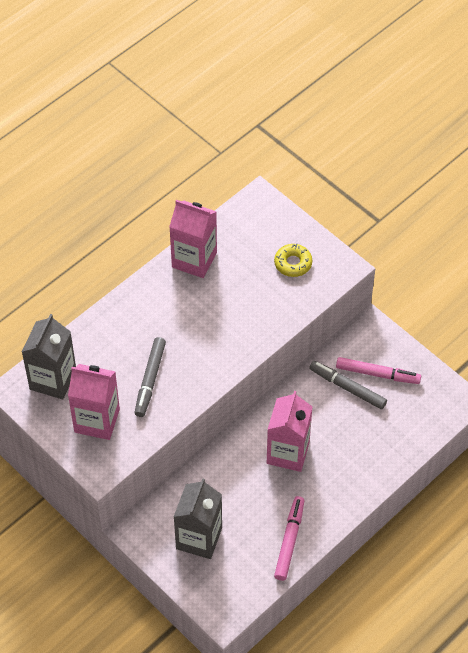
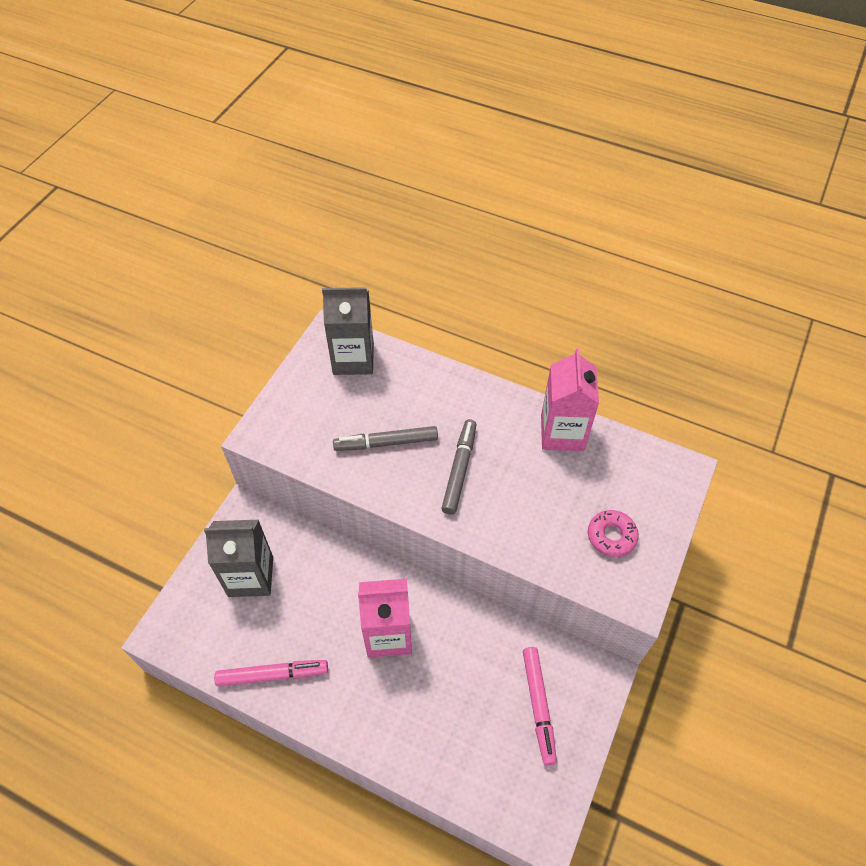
camera: 70 degrees right, 0 degrees up
(97, 420) = (317, 412): pink carton -> none
(293, 263) = (611, 536): yellow donut -> pink donut
(347, 388) = (503, 675): grey marker -> grey marker (459, 469)

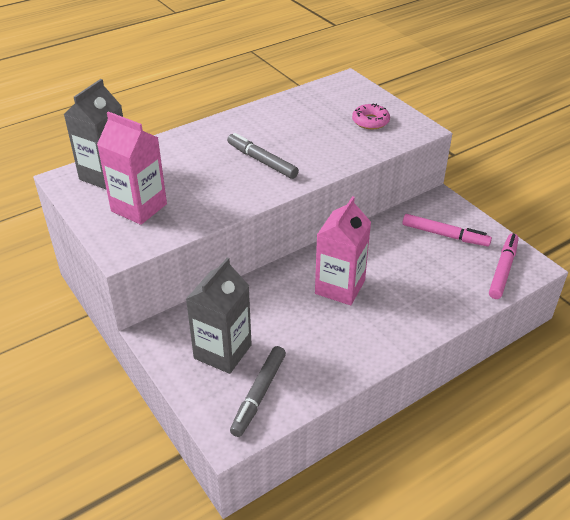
camera: 60 degrees left, 15 degrees down
(272, 675) = (325, 368): pink marker -> pink marker (503, 270)
(386, 443) = (203, 186): grey marker -> grey marker (259, 394)
(562, 433) = (275, 110): pink carton -> pink carton (139, 207)

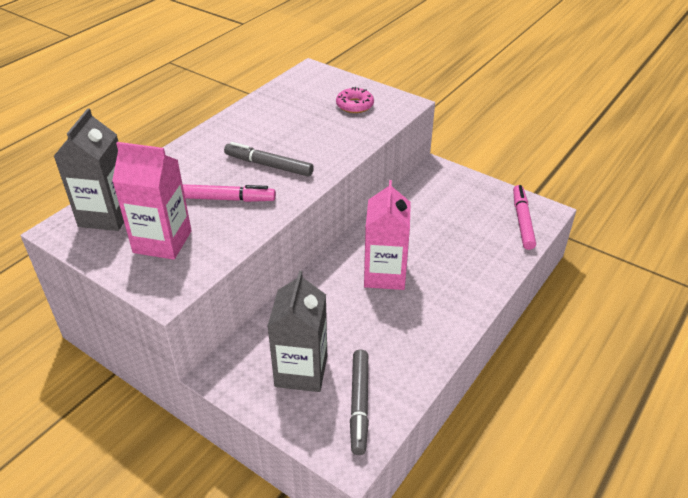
camera: 20 degrees left, 0 degrees up
(445, 235) = (456, 201): pink marker -> pink marker (224, 199)

